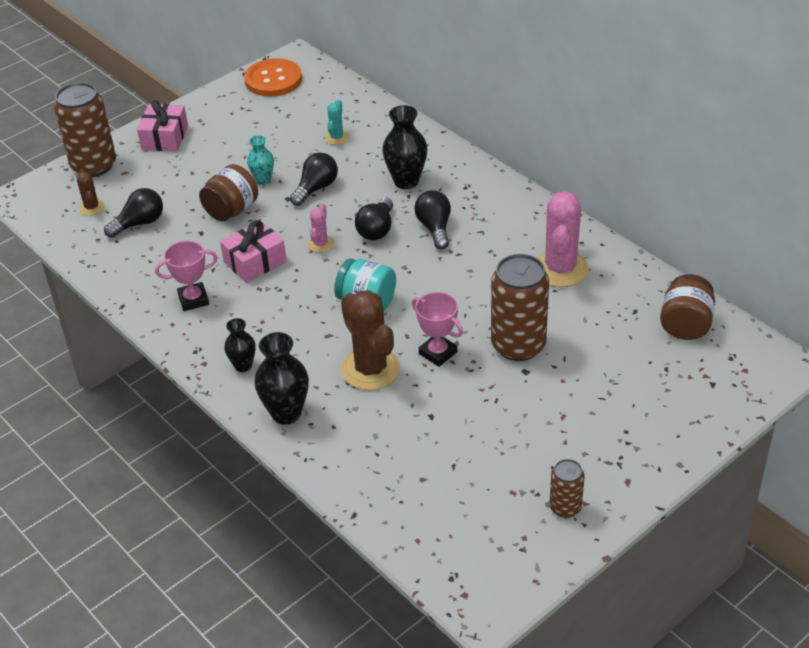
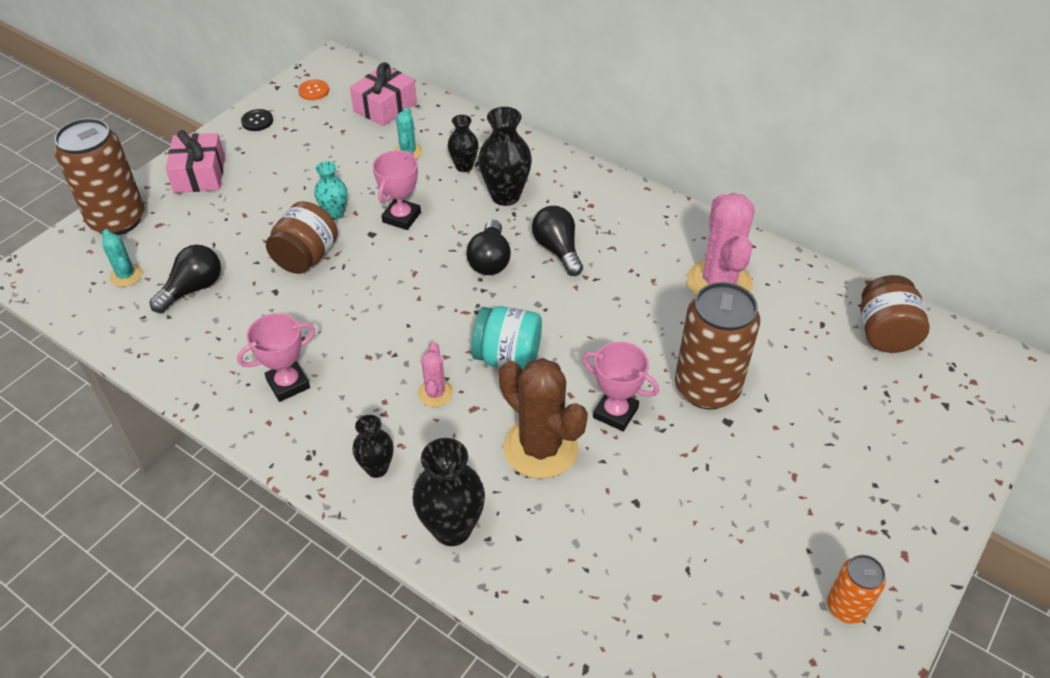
camera: 15 degrees left, 5 degrees up
(91, 207) = (126, 275): brown cactus -> turquoise cactus
(221, 100) = (257, 121): none -> black button
(255, 262) = (353, 321): pink gift -> pink gift (385, 107)
(273, 79) = (313, 91): orange button -> orange button, size x0.45
(316, 188) = (401, 217): black light bulb -> pink trophy
(320, 244) = (428, 287): pink cactus -> pink cactus (435, 393)
(379, 154) = (464, 166): none -> black vase
(565, 507) = (846, 607): brown can -> orange can

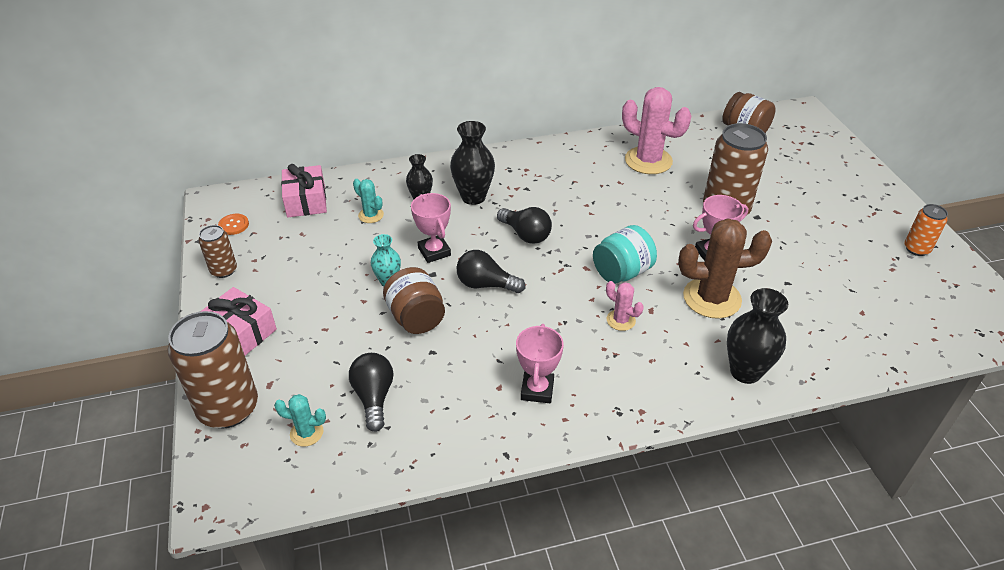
camera: 50 degrees left, 5 degrees down
(257, 121) = (224, 270): black button -> brown can
(377, 468) = (662, 382): black vase -> none
(557, 250) = (550, 203): black light bulb -> black light bulb (486, 284)

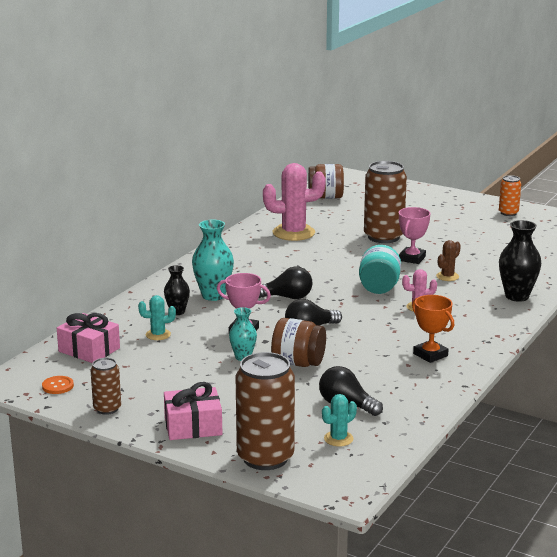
camera: 45 degrees left, 20 degrees down
(473, 197) = (213, 295): black vase -> turquoise vase
(537, 390) = (430, 355): pink trophy -> orange trophy
(712, 298) = (447, 276): brown cactus -> brown cactus, size x0.49

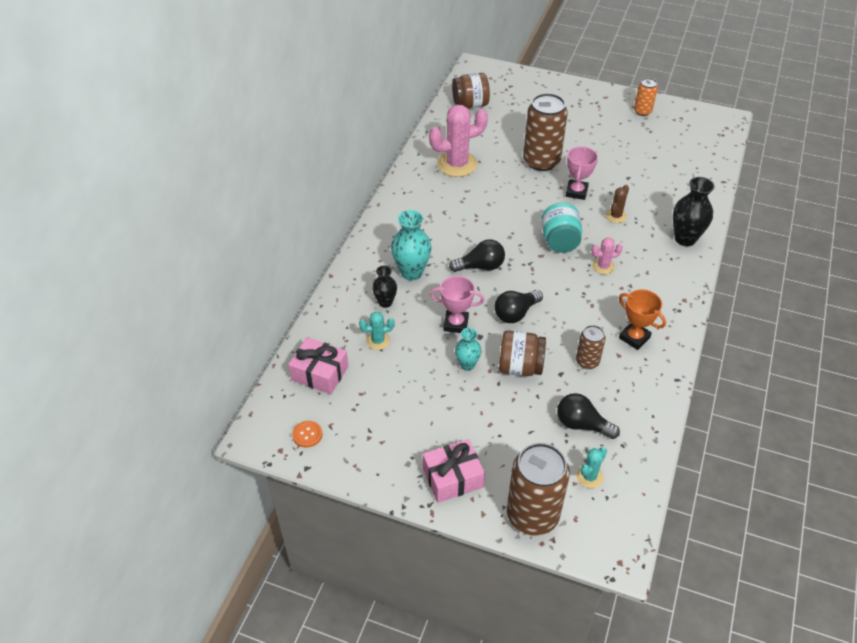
camera: 10 degrees left, 25 degrees up
(107, 409) = (365, 463): brown can -> brown can (587, 361)

